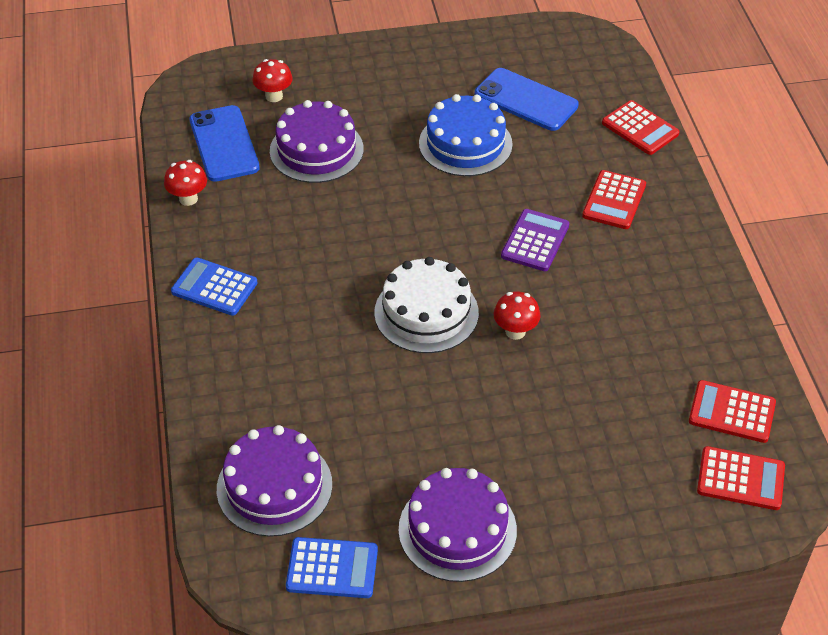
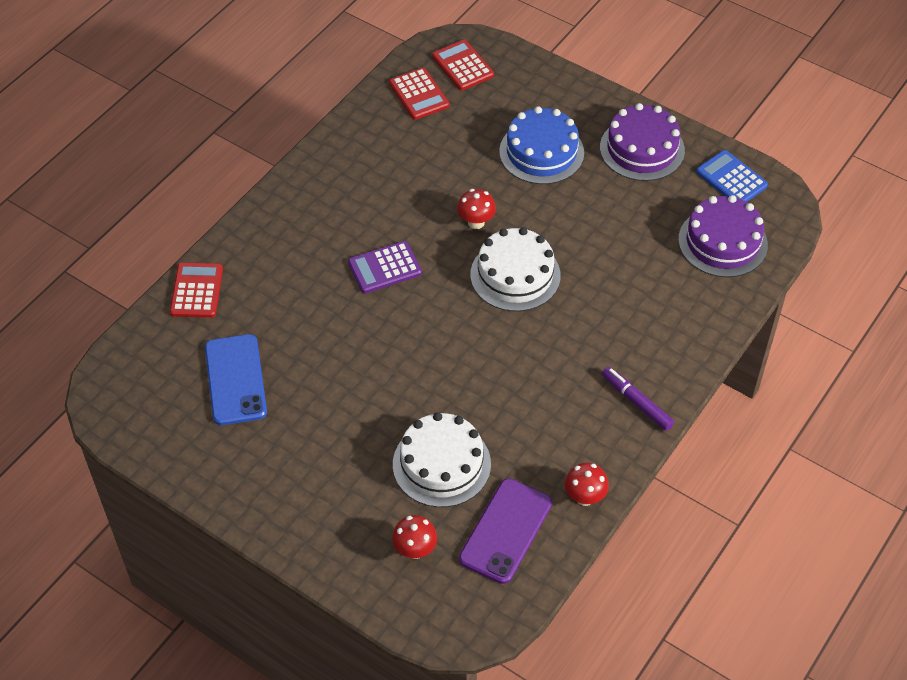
camera: 135 degrees left, 5 degrees up
(214, 287) = (636, 402): blue calculator -> purple marker
(224, 144) = (506, 531): blue phone -> purple phone
(316, 150) = (441, 464): purple cake -> white cake
(465, 144) = (329, 378): blue cake -> blue cake (541, 152)
(614, 200) = (295, 254): red calculator -> none

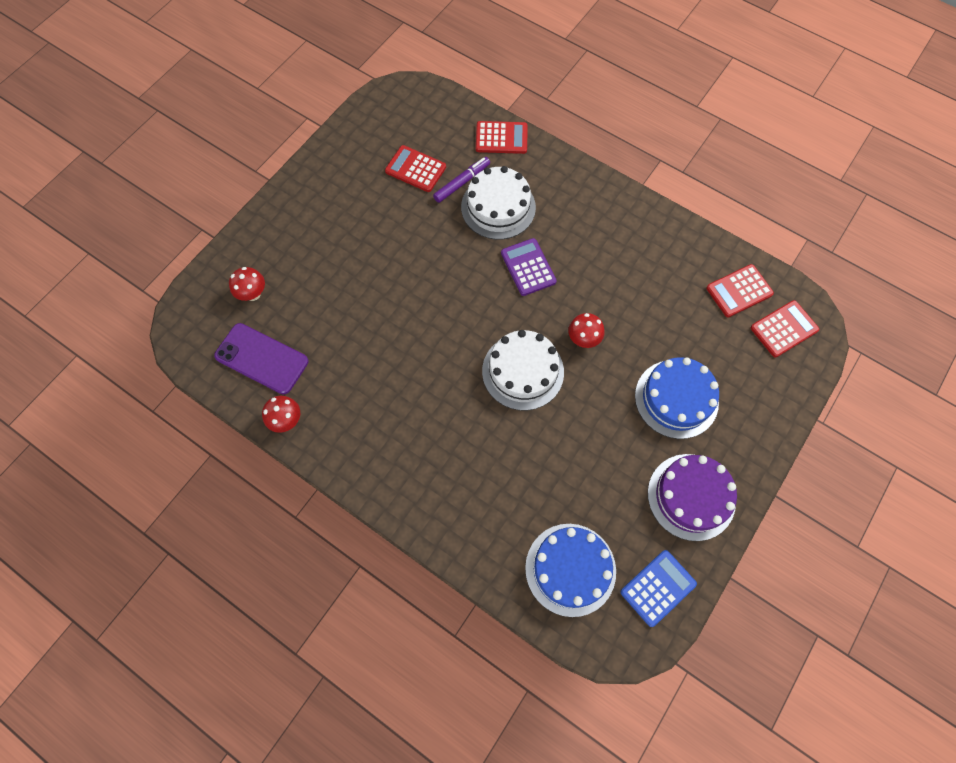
camera: 90 degrees right, 15 degrees up
(235, 380) = (415, 169): blue phone -> red calculator
(441, 464) = (328, 312): white cake -> white cake (498, 207)
(636, 402) = (380, 470): purple marker -> purple marker (462, 183)
(722, 242) = (570, 569): purple cake -> blue cake

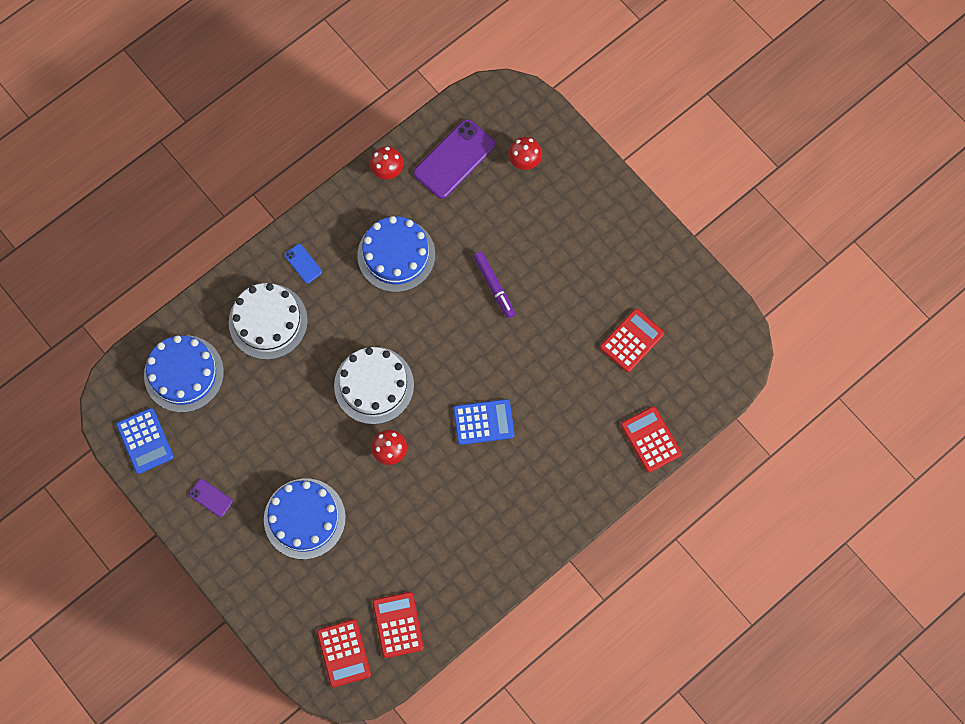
camera: 105 degrees right, 5 degrees up
(380, 387) = (396, 255): none -> blue cake
(411, 478) = (303, 263): none -> blue phone
(462, 183) = (602, 383): purple marker -> purple marker (494, 286)
(498, 207) = (562, 412): white cake -> white cake (268, 321)
(501, 138) = (650, 439): red calculator -> red calculator turned 135 degrees clockwise
(528, 267) = (483, 422): purple calculator -> blue calculator
(691, 496) = (210, 498): purple cake -> purple phone

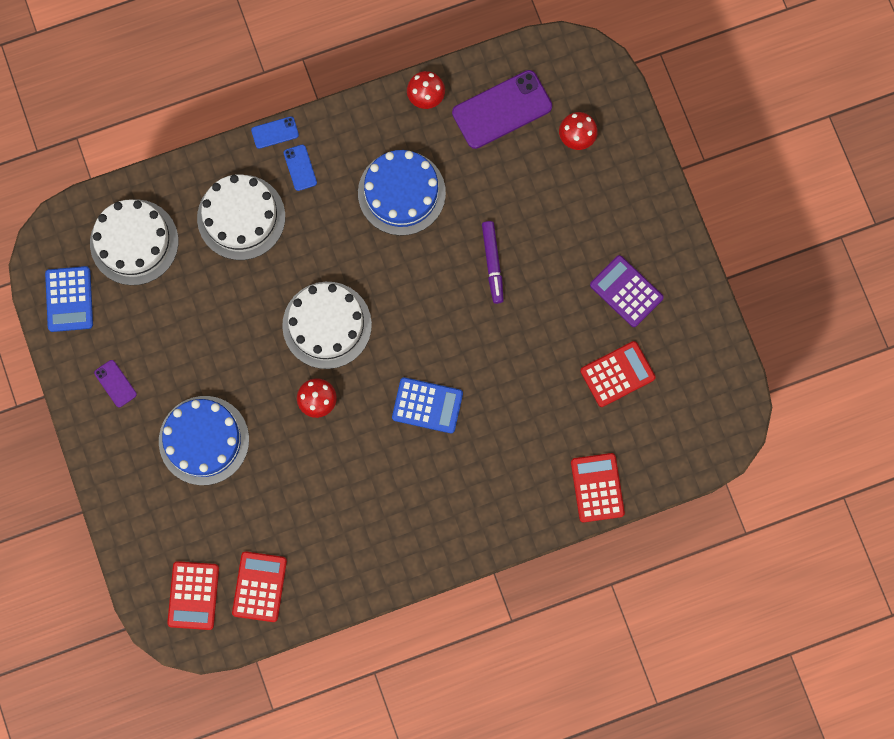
camera: 20 degrees right, 5 degrees up
(184, 373) = (134, 242): blue cake -> white cake
(271, 242) = (275, 132): none -> blue phone
(613, 271) = (626, 291): none -> purple calculator

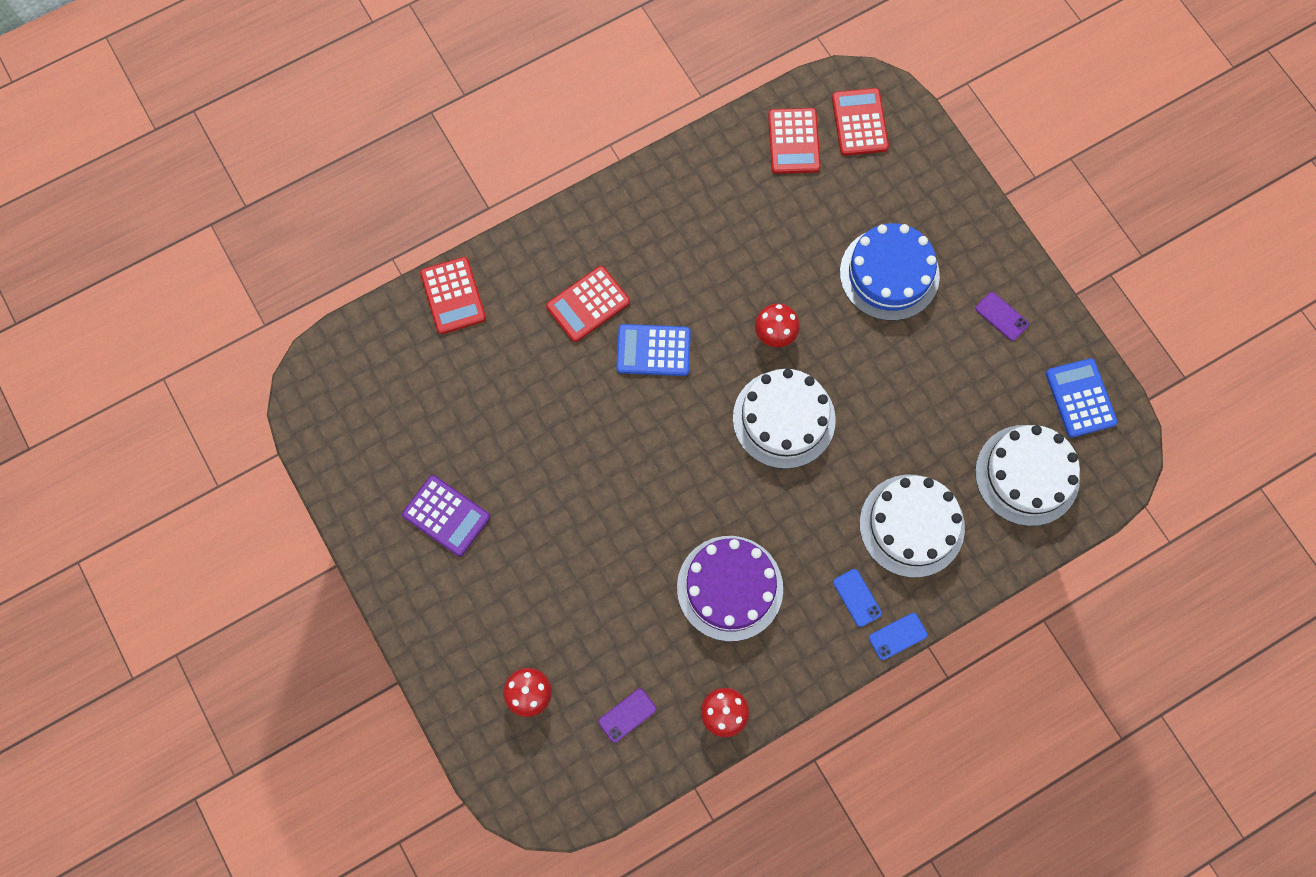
camera: 170 degrees right, 5 degrees down
(401, 193) = (730, 588): blue cake -> purple cake
(492, 263) = (607, 522): purple marker -> none
(502, 109) = (627, 715): purple phone -> purple phone, size x0.47
(617, 374) = (445, 420): red calculator -> red calculator (588, 304)

